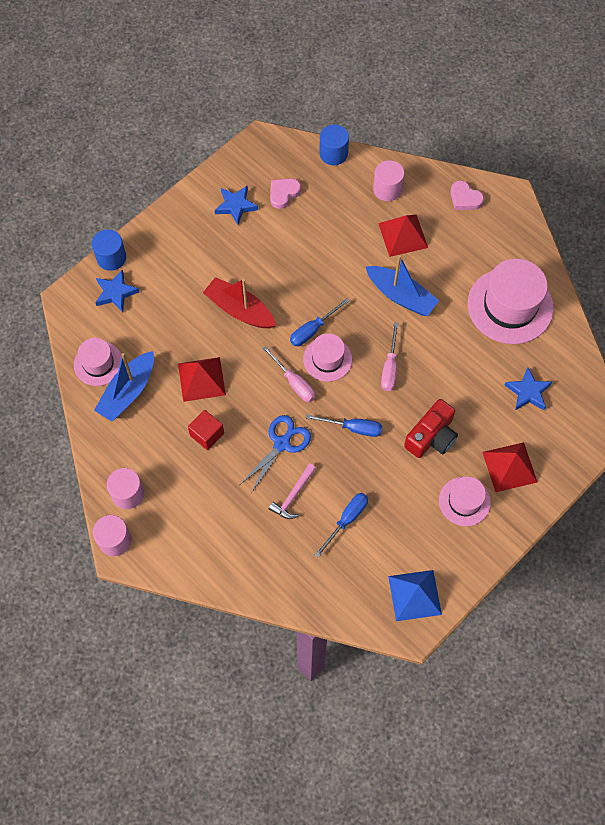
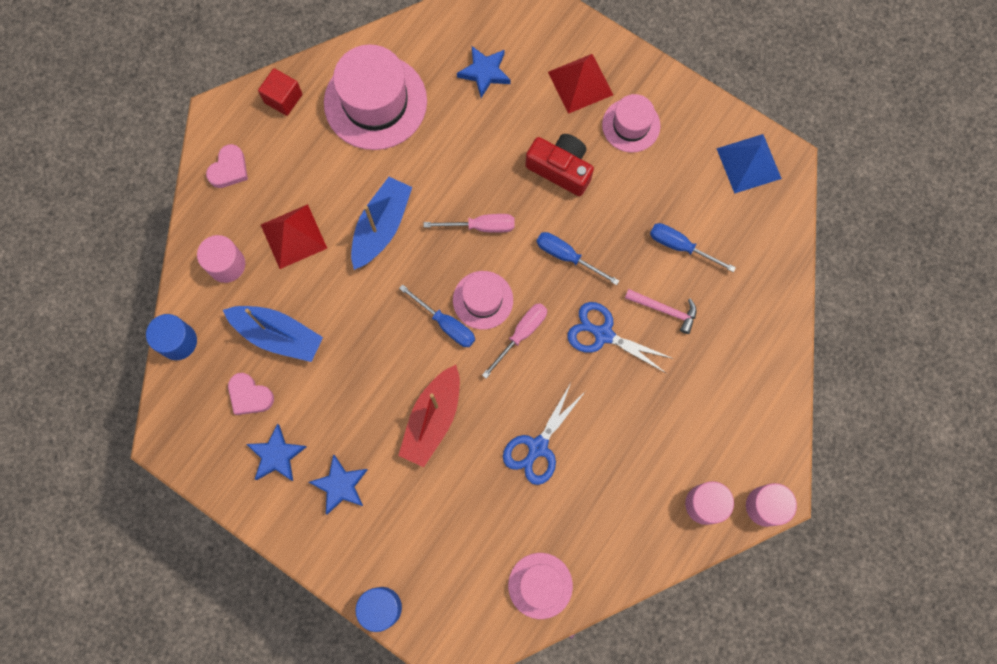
camera: 100 degrees left, 10 degrees up
(115, 293) = (433, 588): blue star -> blue star (340, 485)
(128, 392) = (572, 536): blue boat -> blue boat (278, 335)
(201, 379) = (537, 447): red pyramid -> blue scissors
(207, 434) = (609, 425): red cube -> red cube (283, 98)
(353, 428) = (567, 256): blue screwdriver -> blue screwdriver turned 60 degrees counterclockwise

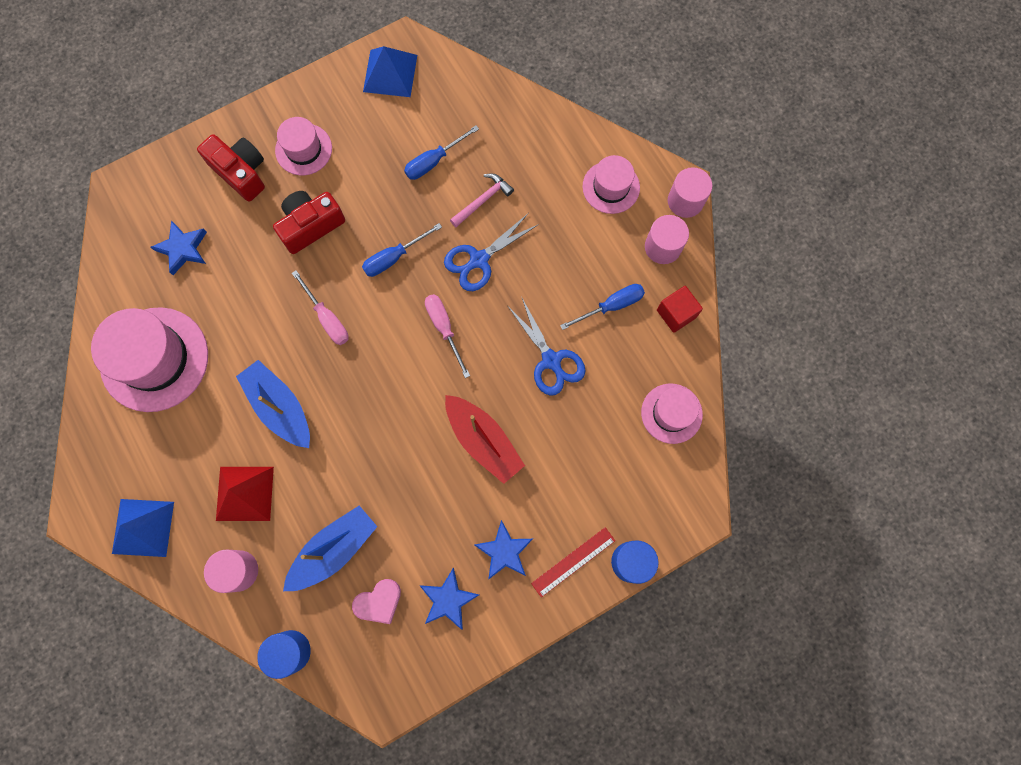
camera: 65 degrees left, 0 degrees up
(229, 169) = (143, 527): pink heart -> blue pyramid
(283, 98) = (100, 444): red cube -> red cube (676, 314)
(358, 553) = (573, 561): none -> red ruler
(446, 324) = (402, 390): blue screwdriver -> blue screwdriver (611, 306)
(481, 226) = (327, 318): pink screwdriver -> pink screwdriver turned 120 degrees clockwise
(483, 300) = (396, 347): pink hat -> pink hat (611, 187)
(580, 83) = (241, 172): red pyramid -> red camera

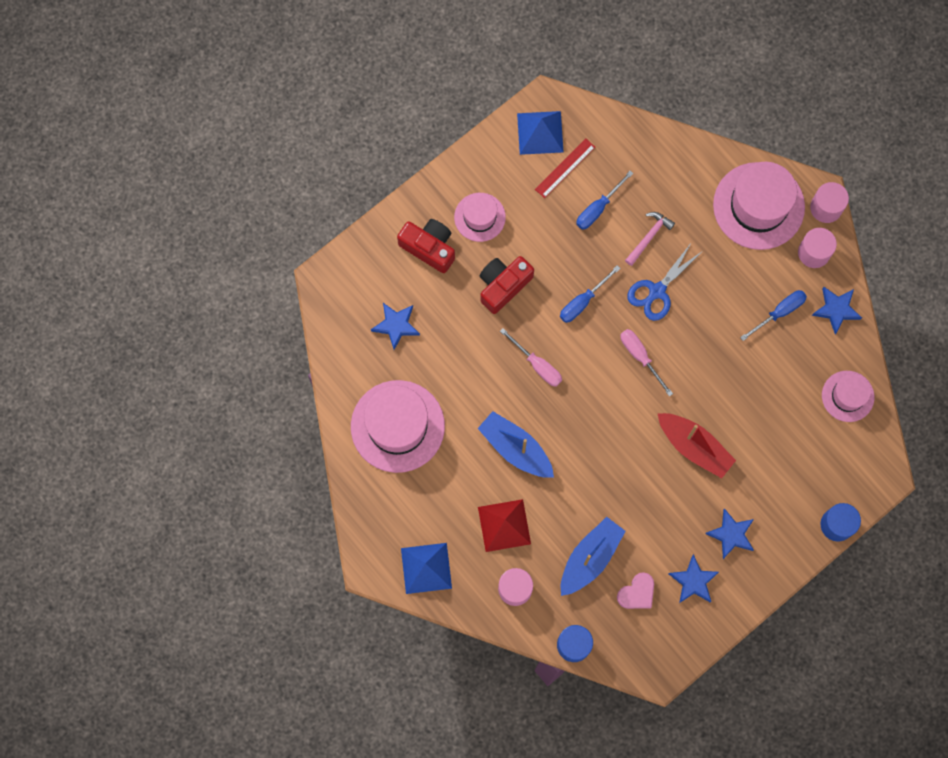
camera: 10 degrees left, 0 degrees up
(551, 361) = (737, 369): blue scissors -> none
(573, 561) = (789, 533): red ruler -> red ruler (565, 168)
(611, 187) = (758, 206): pink hat -> pink hat, size x1.78
(676, 314) = (836, 309): red cube -> blue star

